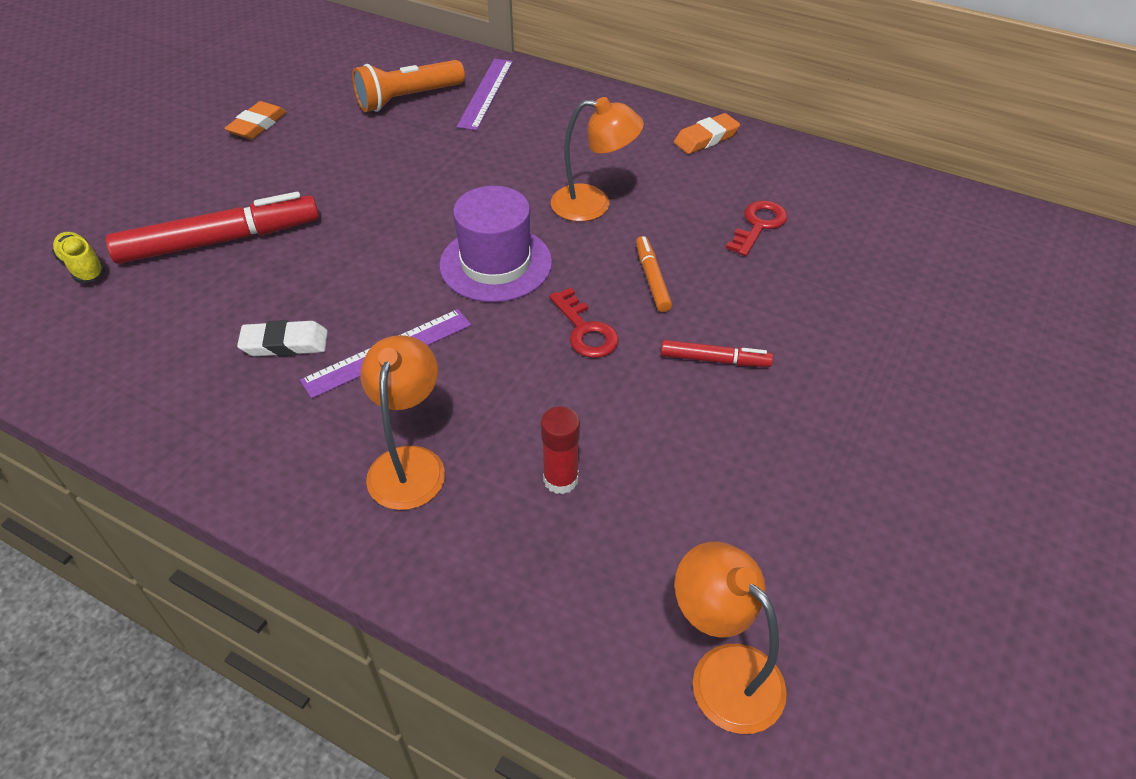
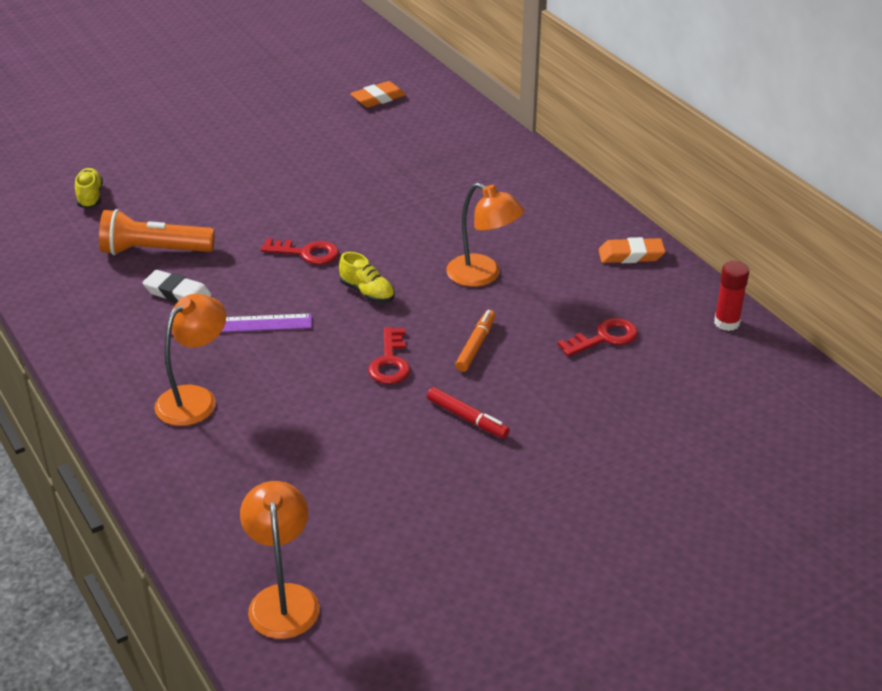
camera: 30 degrees right, 10 degrees down
(220, 241) = (189, 209): red marker -> none
(257, 125) = (281, 132): orange eraser -> orange eraser (378, 98)
(395, 244) = (307, 253): none -> red key
(408, 99) = (411, 146): orange flashlight -> orange flashlight (154, 251)
(486, 93) = (478, 160): purple ruler -> none
(495, 264) = (367, 292): purple hat -> yellow shoe
(560, 479) = (283, 448): red glue stick -> red glue stick (726, 323)

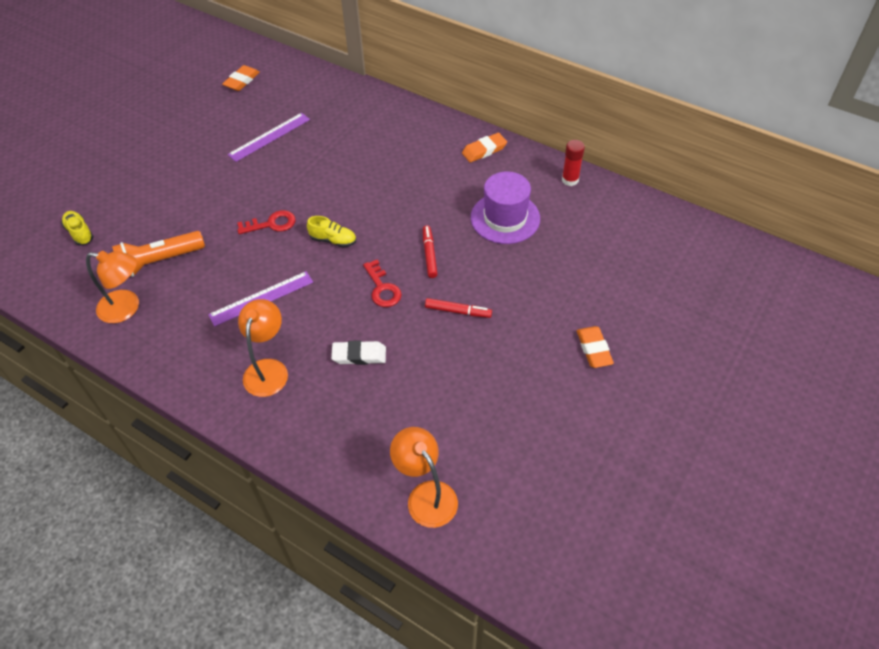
camera: 25 degrees left, 15 degrees up
(177, 293) = (200, 290): white eraser -> white eraser (359, 355)
(369, 164) = (269, 137): none -> purple ruler
(476, 345) = (429, 254): orange marker -> red marker
(483, 276) = (401, 199): orange lamp -> orange lamp (127, 308)
(604, 337) = (505, 218): red key -> purple hat
(619, 523) = (594, 349): none -> orange eraser

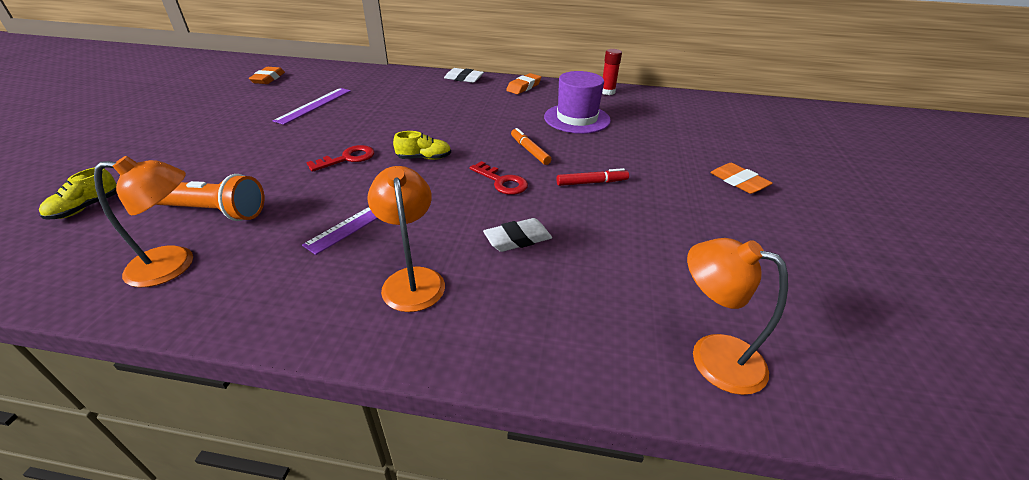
camera: 25 degrees left, 15 degrees down
(80, 233) = (85, 208): yellow shoe -> yellow shoe turned 90 degrees counterclockwise
(160, 261) = (214, 211): orange flashlight -> orange flashlight turned 120 degrees counterclockwise
(429, 121) = (464, 78): none -> white eraser
(429, 254) = (529, 151): red marker -> orange marker

